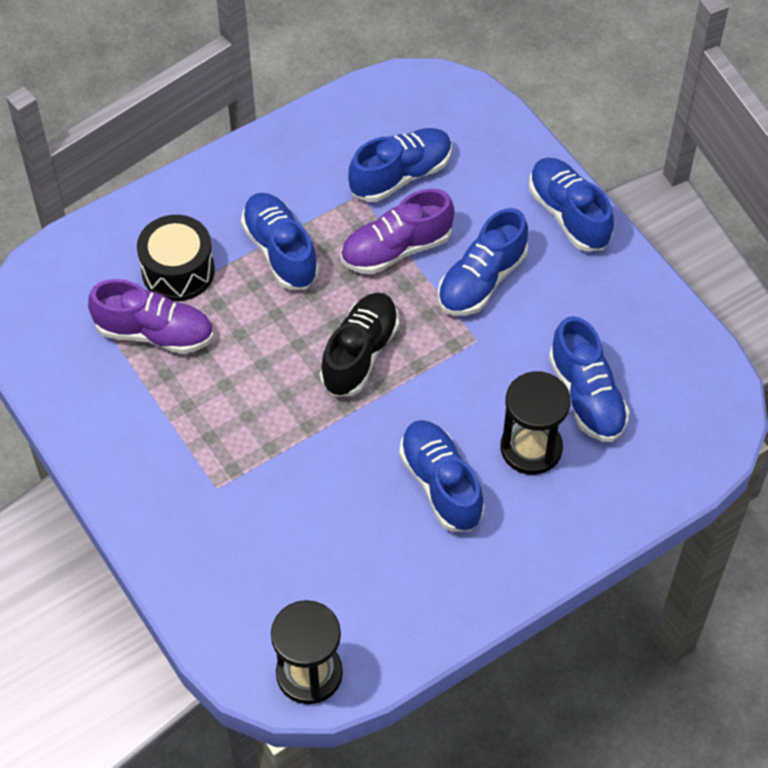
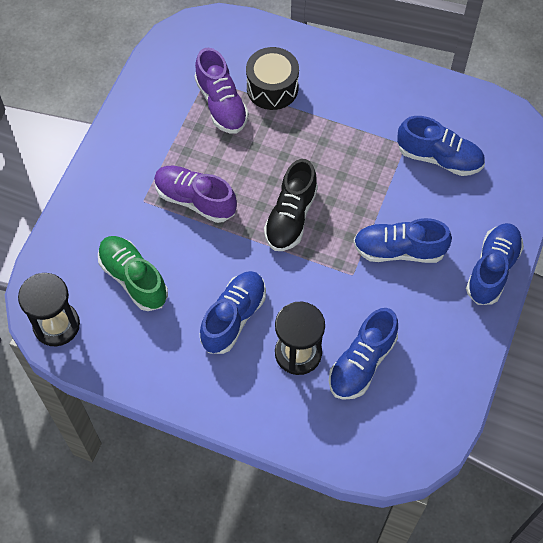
camera: 55 degrees right, 5 degrees up
(280, 251) = (329, 130): blue shoe -> none
(312, 556) = (133, 278): none -> green shoe
(360, 354) = (291, 217): black shoe -> black shoe turned 120 degrees clockwise
(396, 249) = (382, 189): purple shoe -> purple shoe (195, 200)

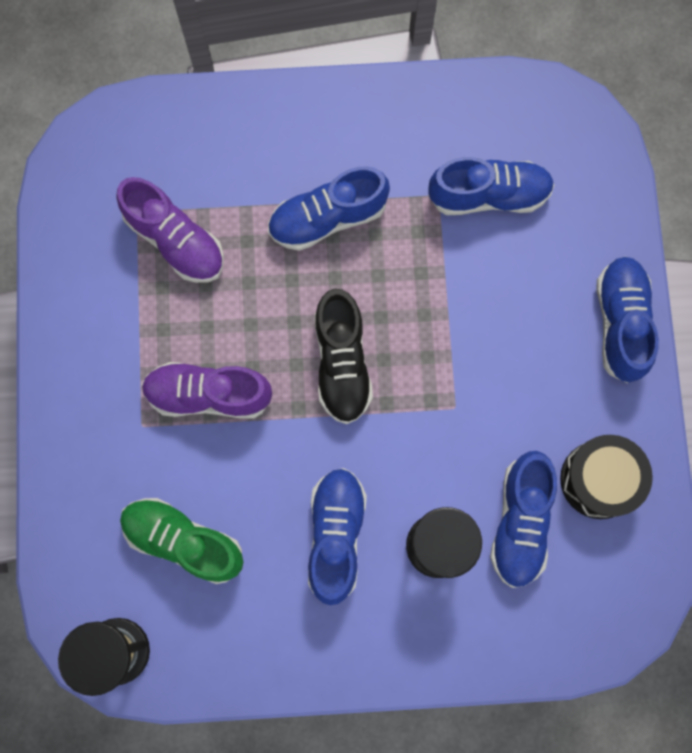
camera: 25 degrees left, 15 degrees up
(272, 88) = (231, 187): black drum -> black drum (599, 479)
(399, 250) = (497, 348): blue shoe -> blue shoe (328, 218)

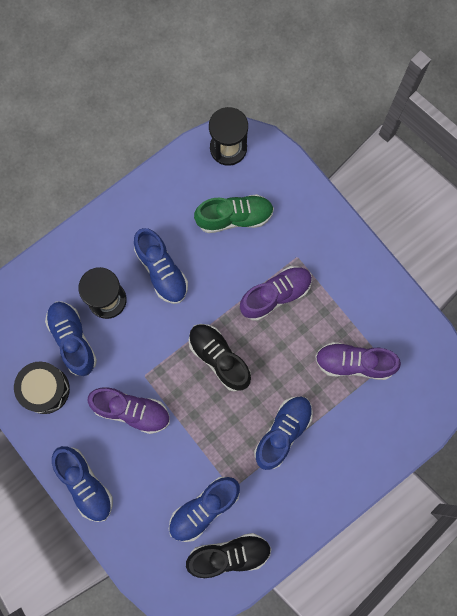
camera: 145 degrees right, 0 degrees up
(494, 124) = (229, 555): none -> black shoe
(501, 374) = (131, 411): none -> purple shoe

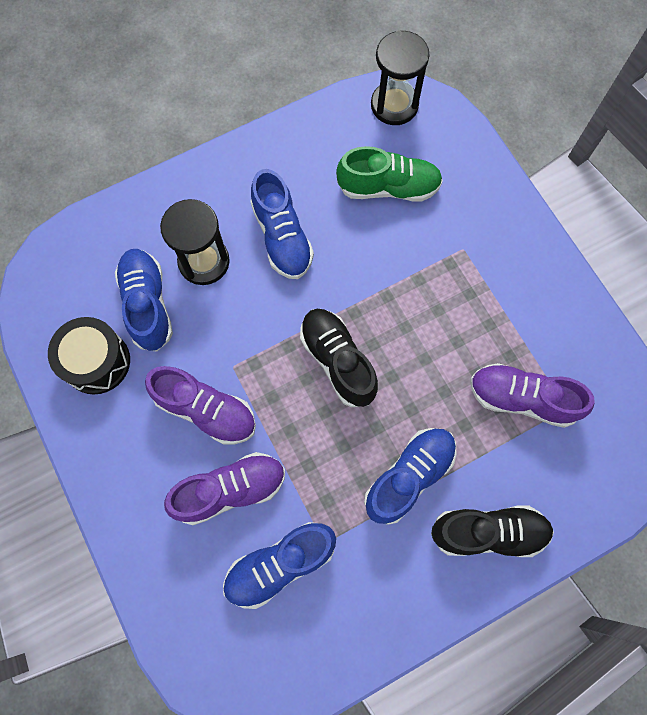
camera: 10 degrees right, 5 degrees down
(85, 484) = (121, 499): blue shoe -> none
(229, 555) = (304, 639): black shoe -> black shoe (488, 532)
(275, 295) = (427, 292): purple shoe -> purple shoe (230, 490)

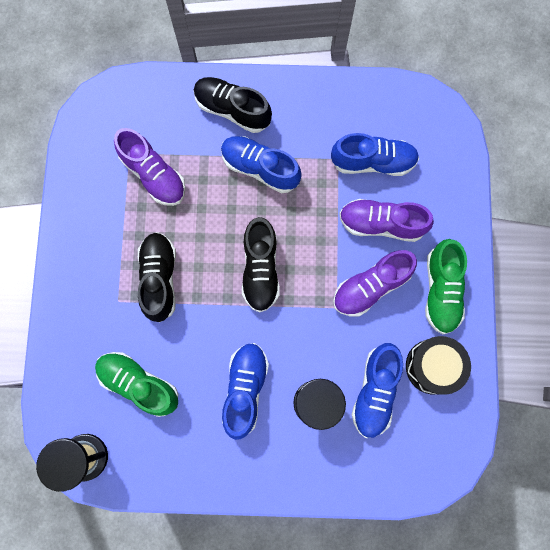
camera: 150 degrees left, 5 degrees up
(123, 450) = (441, 290): none -> green shoe
(206, 410) = (371, 286): purple shoe -> purple shoe turned 90 degrees counterclockwise
(409, 476) = (260, 168): blue shoe -> blue shoe turned 45 degrees clockwise
(437, 293) = (159, 279): none -> black shoe

